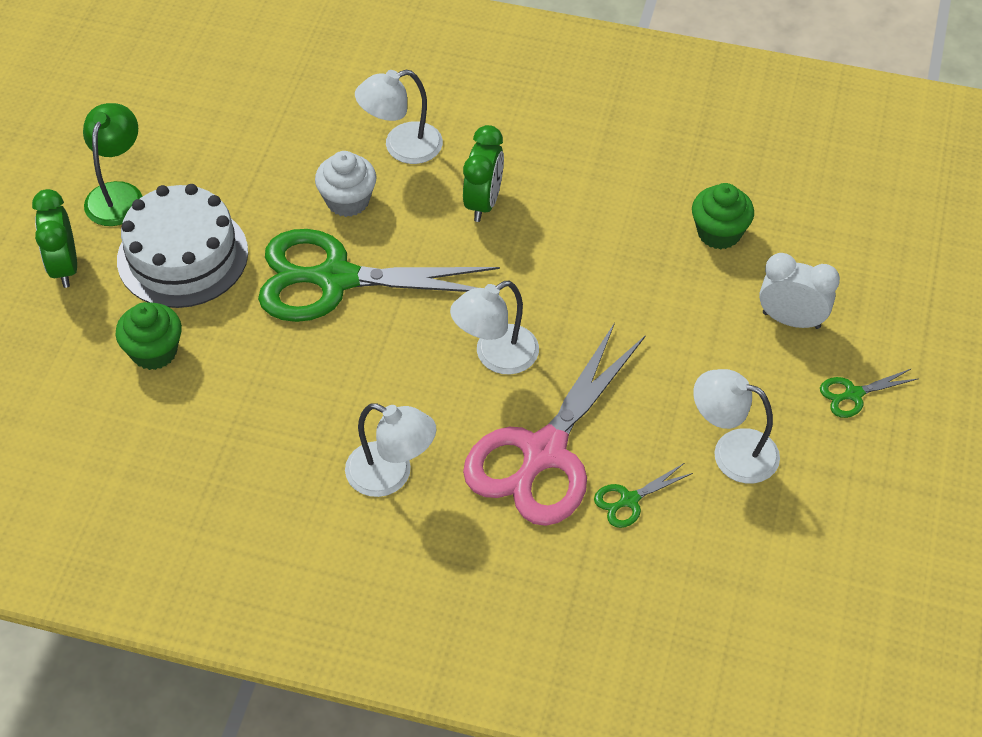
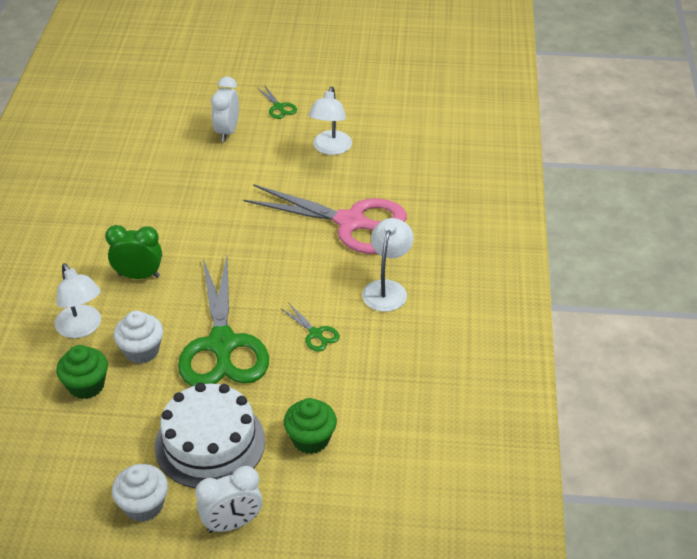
camera: 100 degrees left, 10 degrees down
(64, 267) = (232, 523): green clock -> white clock
(118, 194) = (143, 505): green lamp -> white cupcake
(495, 356) = (279, 252): white lamp -> none
(629, 500) = (376, 185): green scissors -> green scissors (315, 334)
(719, 233) = (158, 164): green cupcake -> green cupcake (86, 385)

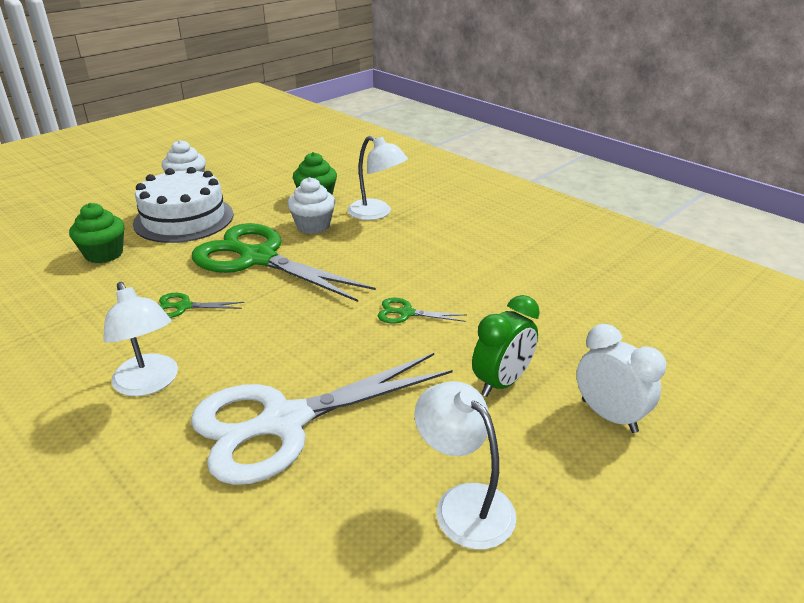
camera: 130 degrees right, 10 degrees down
(82, 328) = (376, 213): white lamp -> white lamp turned 150 degrees counterclockwise
(139, 275) = (402, 254): green clock -> green clock (501, 382)
(232, 523) = (116, 203): white clock -> none
(279, 107) = (641, 509): green scissors -> green scissors (406, 313)
(351, 222) = (283, 422): pink scissors -> white scissors

